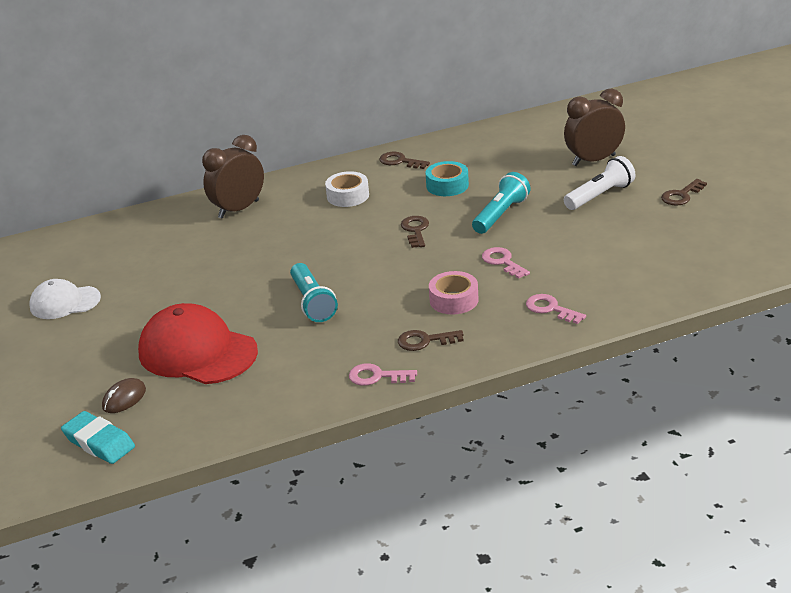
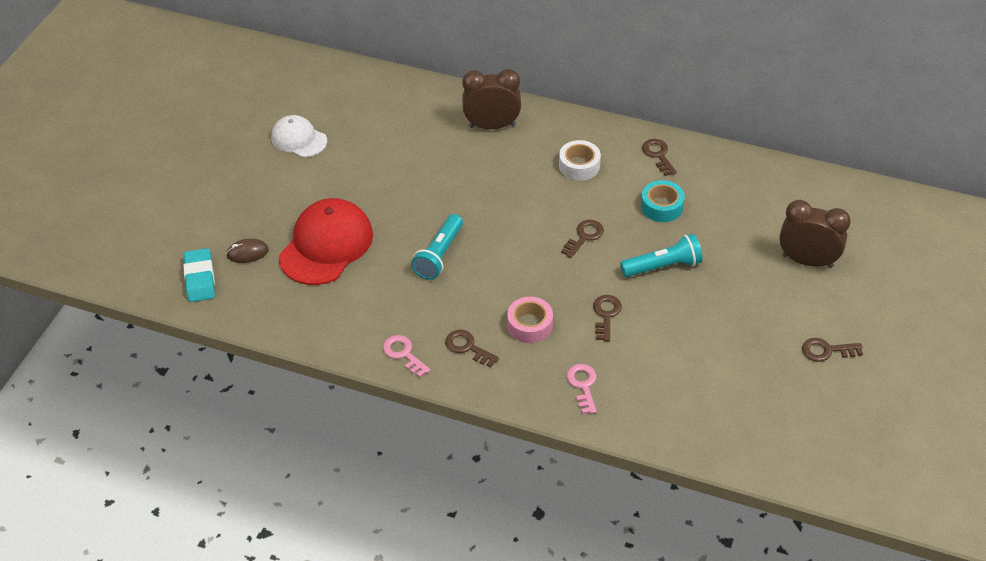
camera: 40 degrees right, 15 degrees up
(197, 352) = (326, 245): red cap -> red cap turned 45 degrees clockwise
(502, 262) = (606, 315): pink key -> brown key
(599, 196) = (762, 302): white flashlight -> none

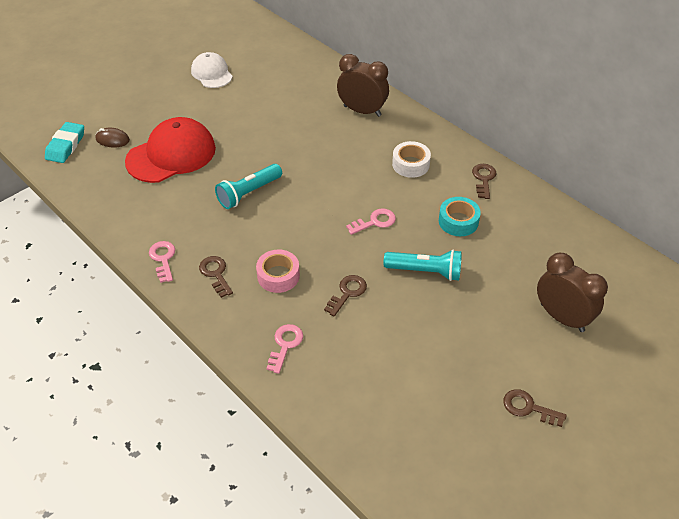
camera: 25 degrees right, 0 degrees up
(584, 237) = (375, 222): brown key -> pink key

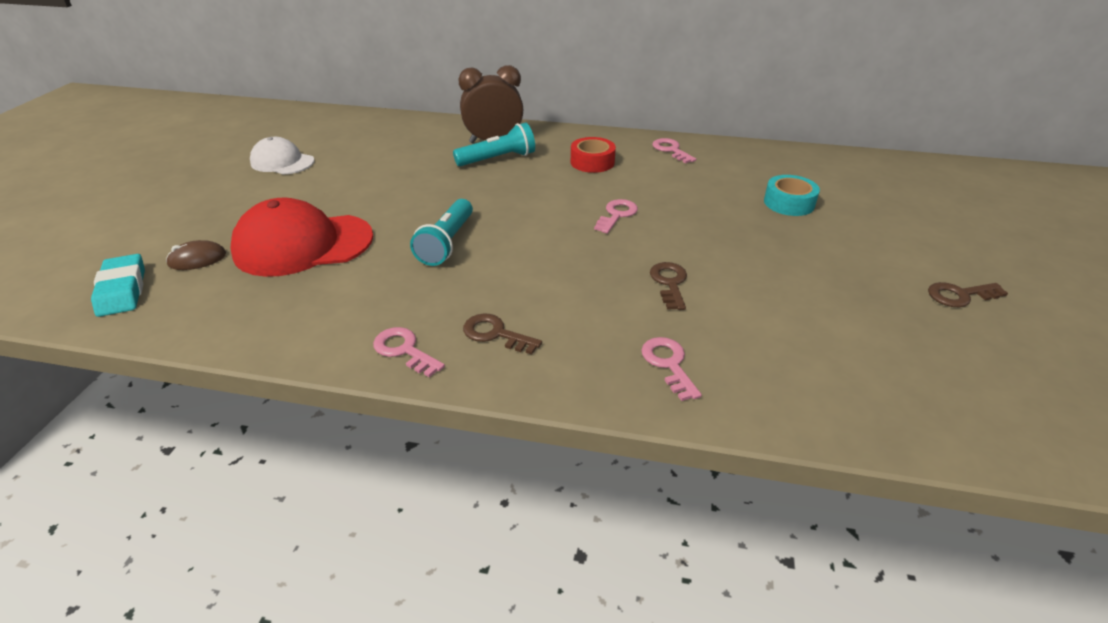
camera: 35 degrees left, 10 degrees down
(171, 155) = (303, 245): red cap -> red cap turned 120 degrees counterclockwise
(278, 276) = (575, 302): pink tape -> none
(410, 164) = (592, 162): white tape -> red tape
(425, 271) = (717, 233): turquoise flashlight -> turquoise flashlight (498, 159)
(458, 221) = (692, 185): turquoise tape -> turquoise tape (789, 203)
(483, 179) = (671, 150): brown key -> pink key
(562, 317) = (875, 216): brown clock -> none

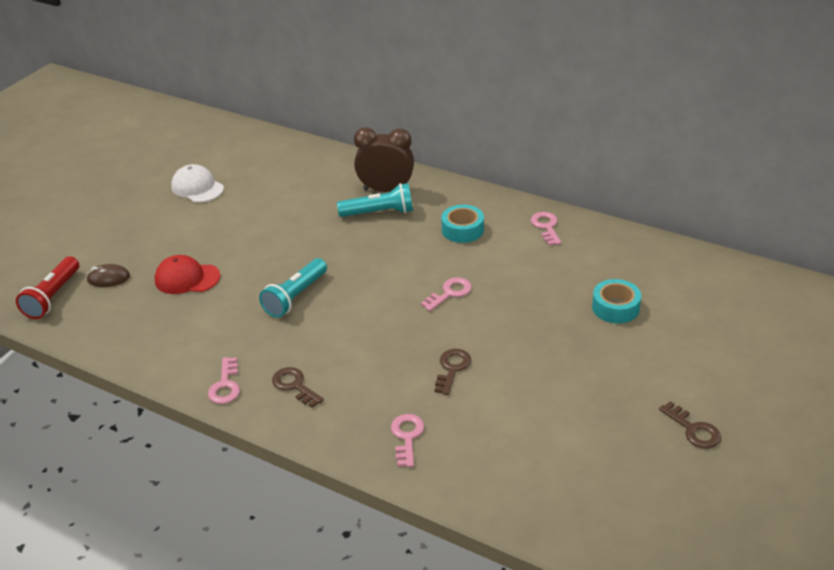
camera: 20 degrees right, 0 degrees up
(122, 290) = (53, 297): turquoise eraser -> red flashlight
(303, 245) = (187, 278): red cap -> red cap, size x0.60
(404, 350) = (225, 385): pink key -> pink key turned 150 degrees counterclockwise
(592, 162) = (462, 230): red tape -> turquoise tape
(960, 295) = (693, 429): brown key -> brown key turned 135 degrees counterclockwise

